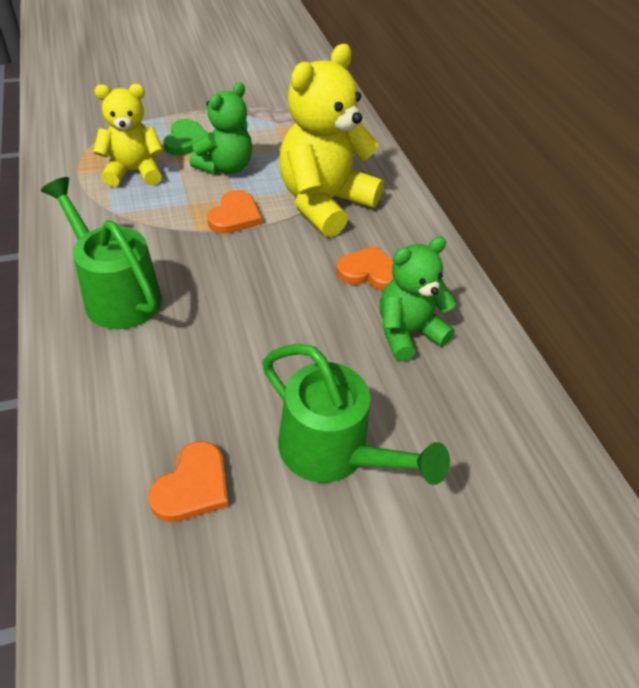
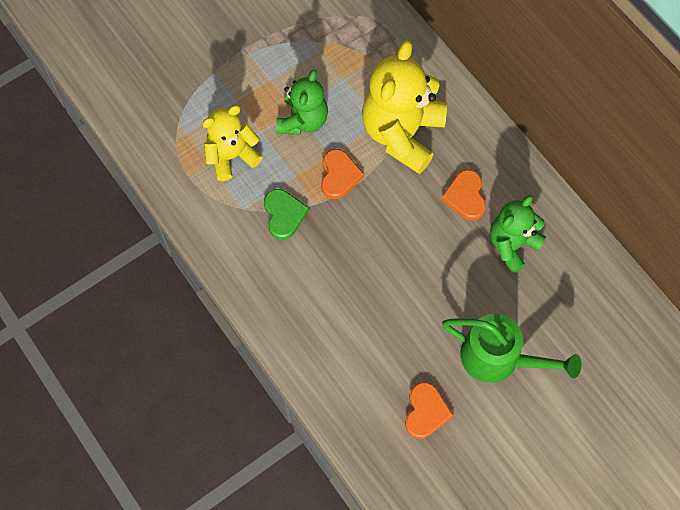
camera: 15 degrees left, 20 degrees up
(116, 294) = (295, 287): green watering can -> none
(186, 141) = (252, 98): green heart -> green heart (284, 214)
(369, 272) = (465, 196): orange heart -> orange heart turned 90 degrees counterclockwise

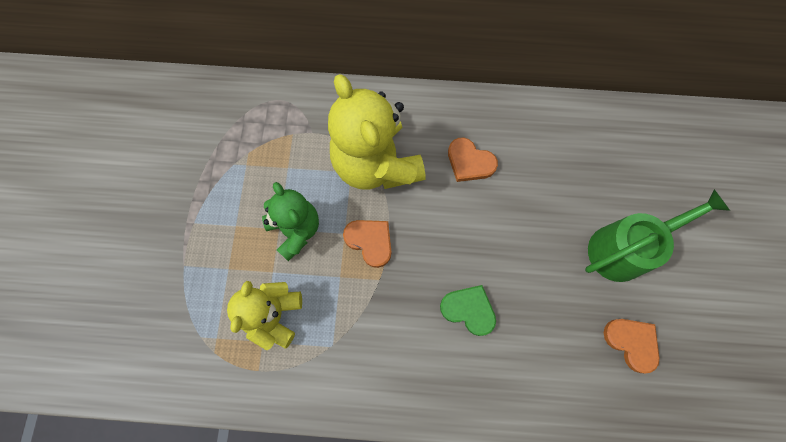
camera: 50 degrees left, 5 degrees up
(284, 214) = (366, 316): green heart -> green heart (469, 310)
(512, 244) = (537, 162): green teddy bear -> none

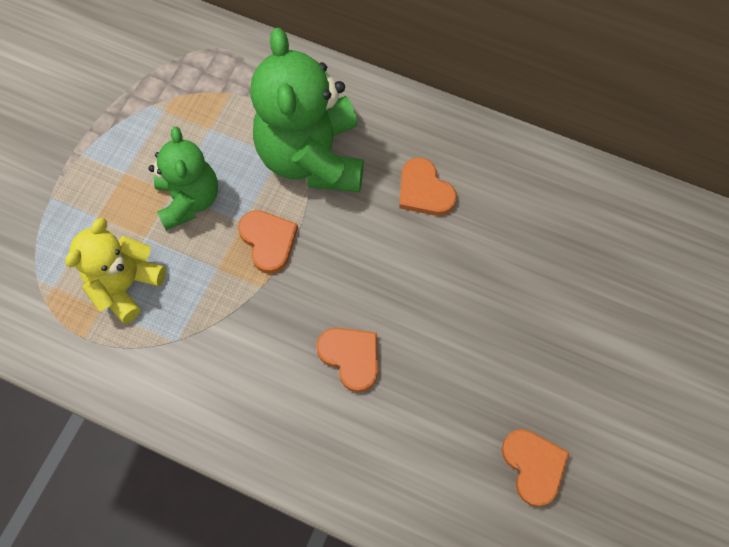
camera: 20 degrees right, 5 degrees down
(376, 164) = (312, 157): yellow teddy bear -> green teddy bear
(469, 310) = (351, 357): green heart -> orange heart
(625, 248) = (574, 354): green watering can -> none

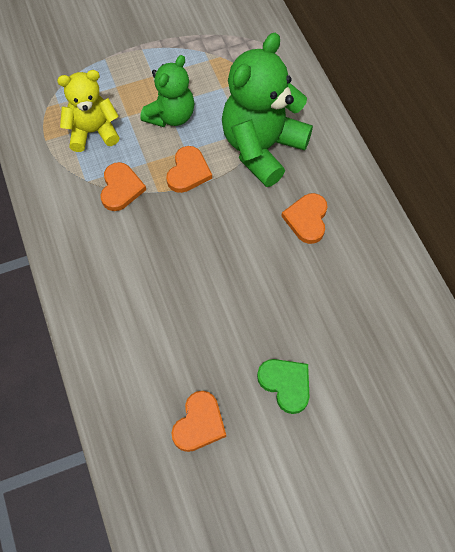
camera: 45 degrees right, 5 degrees down
(351, 357) = (164, 270): orange heart -> orange heart (121, 188)
(564, 358) = (286, 384): none -> green heart

